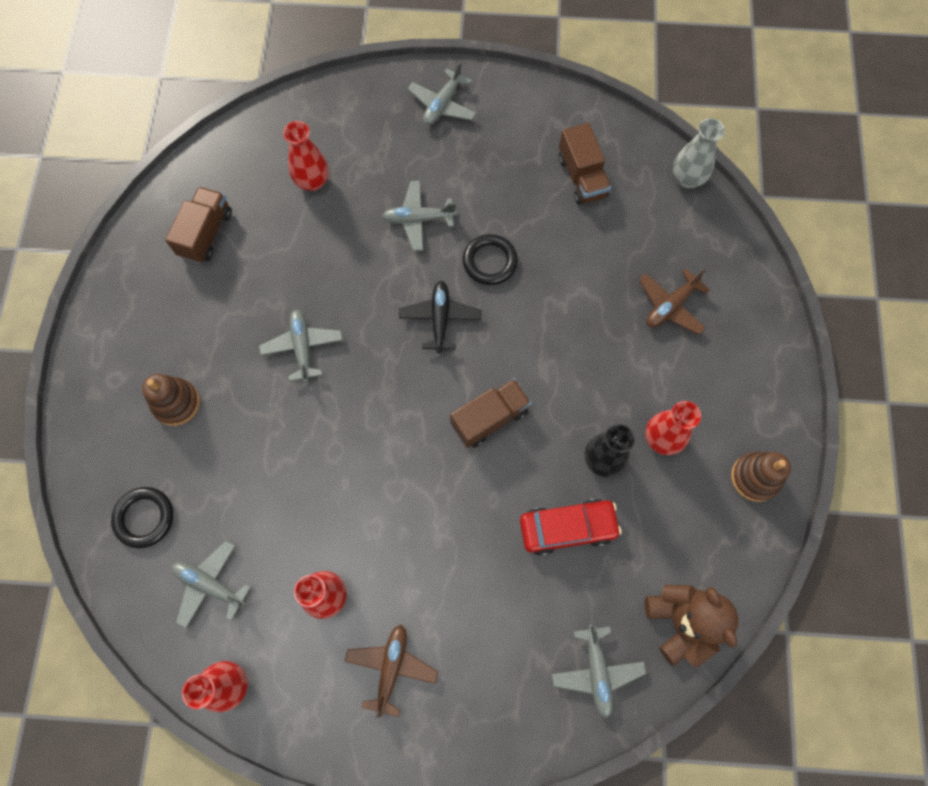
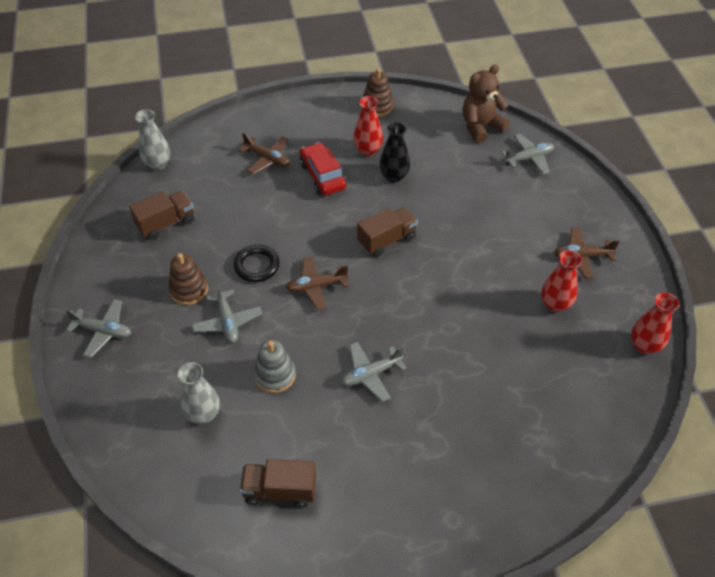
camera: 105 degrees left, 20 degrees down
(144, 518) = (559, 446): black ring -> none
(176, 403) = (454, 457): brown stacking toy -> brown stacking toy (189, 290)
(210, 585) = (586, 380): grey plane -> none
(312, 181) = (203, 414): red vase -> grey vase
(334, 253) = (275, 375): none -> grey stacking toy
(440, 318) = (316, 286): black plane -> brown plane
(490, 418) = (387, 240): brown truck -> brown truck turned 105 degrees clockwise
(567, 528) = (447, 186): red car -> red car (322, 176)

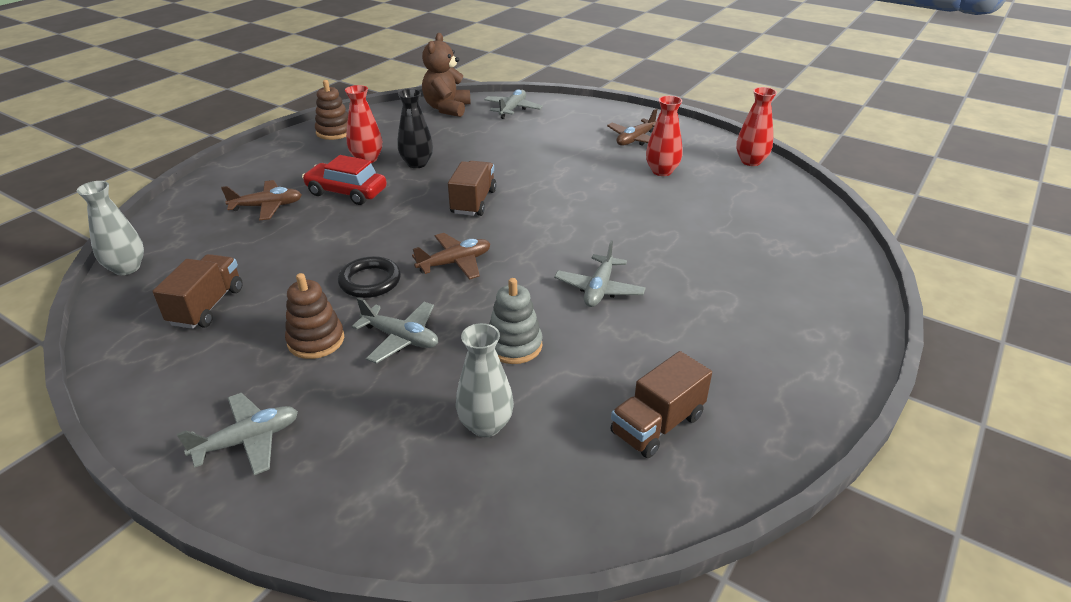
camera: 45 degrees left, 15 degrees down
(316, 286) = (455, 263): brown plane -> brown plane turned 150 degrees counterclockwise

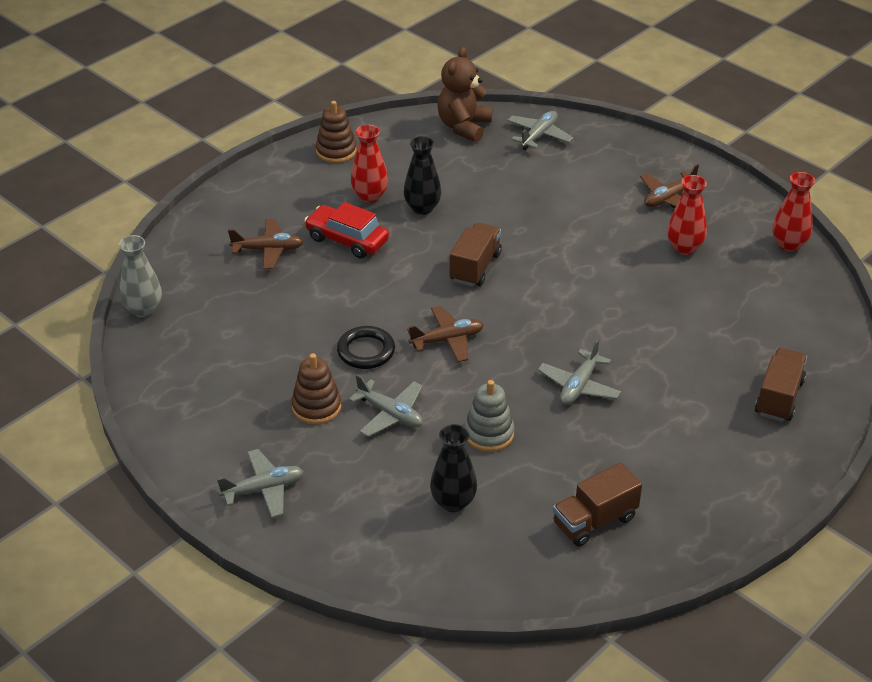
camera: 10 degrees right, 5 degrees up
(207, 306) = (220, 360): brown truck -> brown truck (779, 397)
(486, 425) = (453, 502): grey vase -> black vase

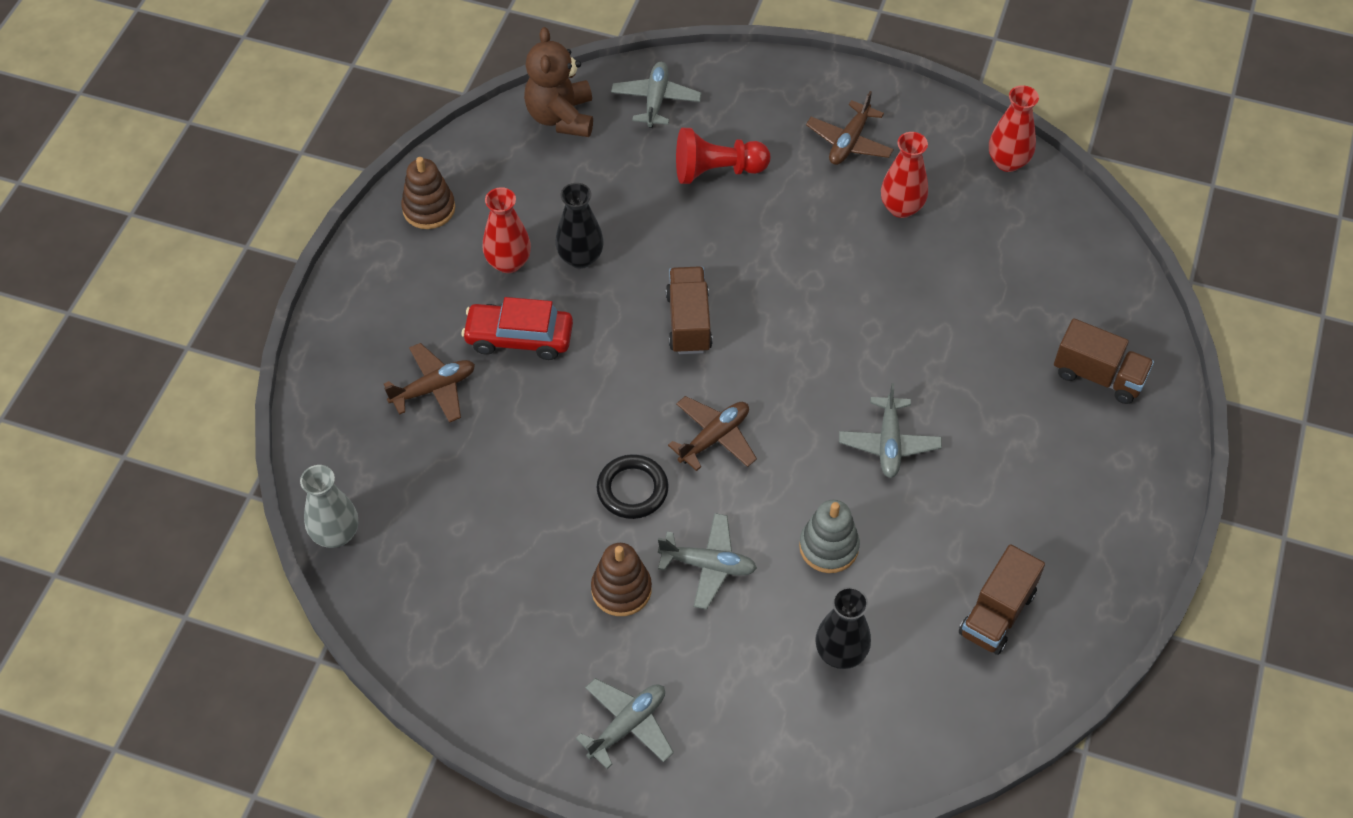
camera: 25 degrees left, 15 degrees up
(556, 187) = (717, 171): none -> red pawn
(779, 397) = (1098, 376): brown truck -> brown truck turned 120 degrees clockwise

